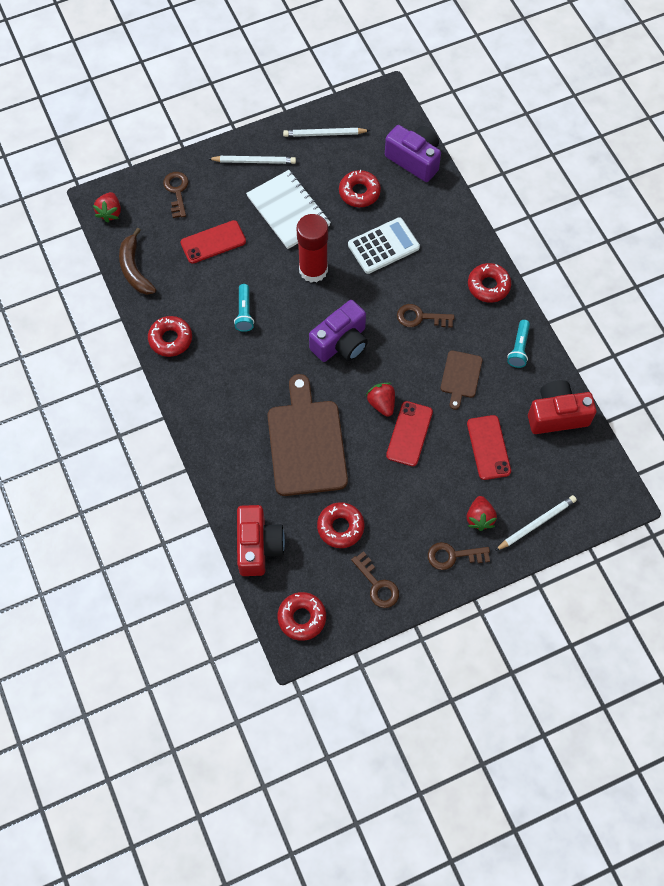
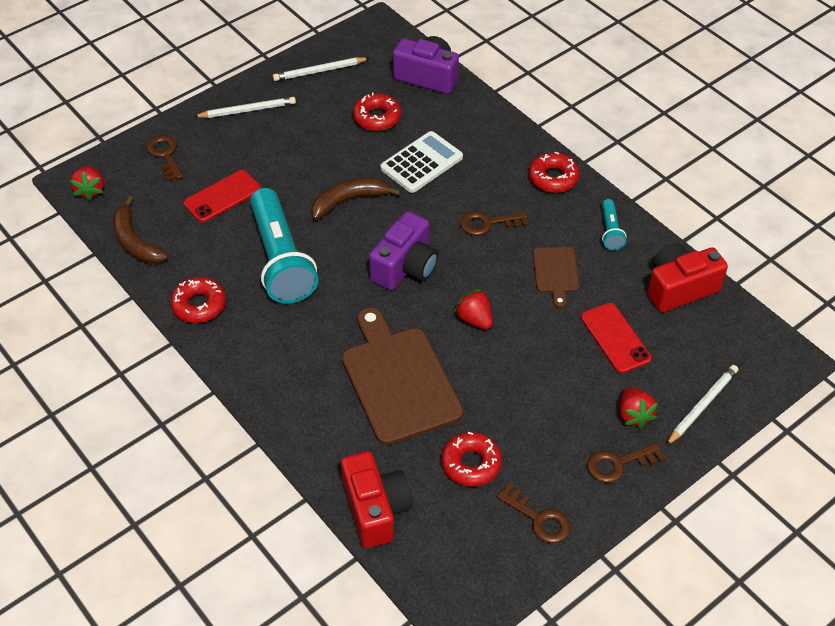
camera: 15 degrees left, 15 degrees down
(244, 312) = (281, 259): turquoise flashlight -> turquoise flashlight, size x2.25
(288, 211) = (301, 150): white notebook -> none
(302, 618) = (457, 580): red donut -> none
(313, 270) = (349, 201): red glue stick -> brown banana
(409, 434) = (518, 344): red phone -> none

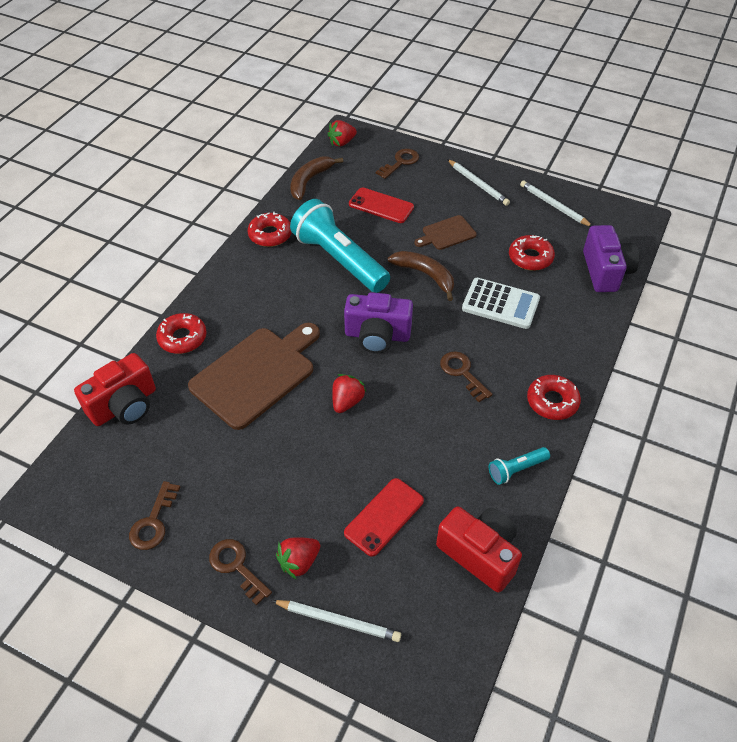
camera: 65 degrees right, 0 degrees up
(281, 259) = (339, 260): turquoise flashlight -> turquoise flashlight turned 90 degrees clockwise
(471, 464) = (192, 453): red donut -> red donut (182, 338)
(556, 272) = (436, 442): brown cutting board -> brown cutting board (447, 233)

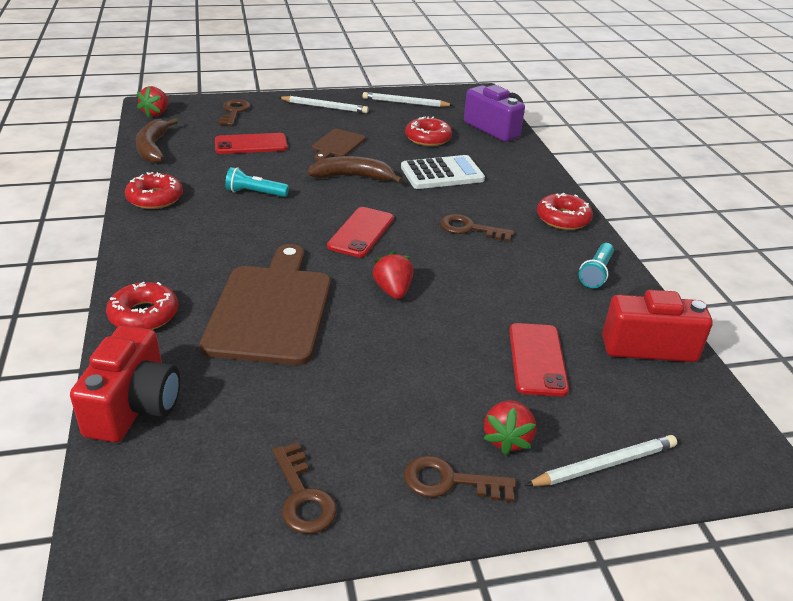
camera: 40 degrees left, 15 degrees down
(339, 260) = (255, 193): turquoise flashlight -> turquoise flashlight, size x0.45
(377, 335) = (361, 232): purple camera -> red phone

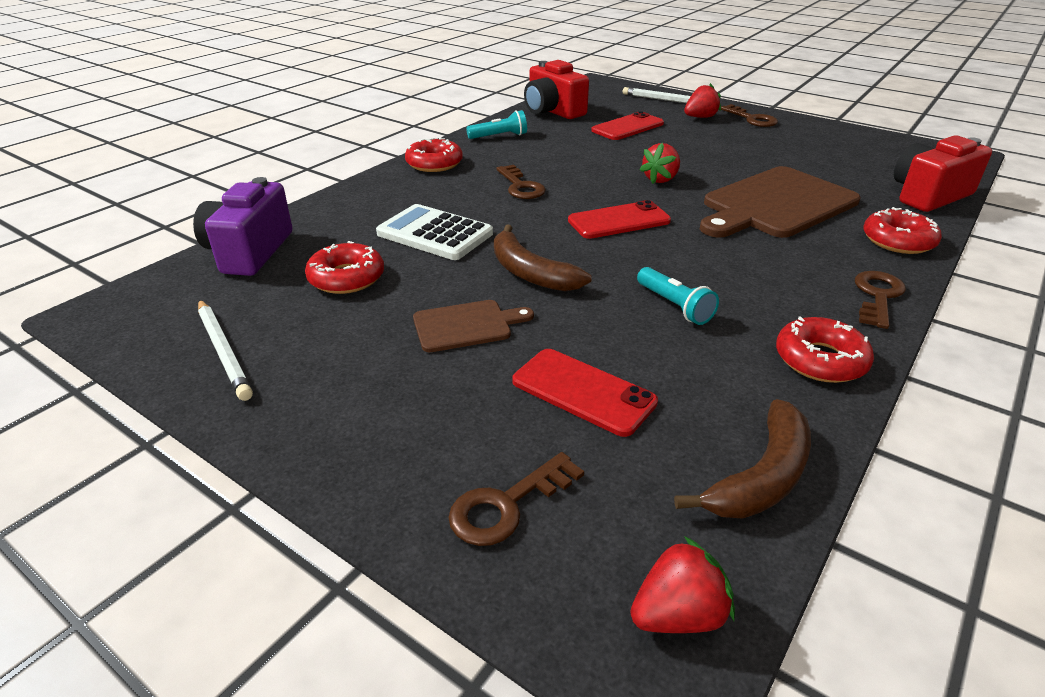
camera: 130 degrees left, 0 degrees up
(303, 496) = (837, 138): brown key -> brown key (877, 296)
(324, 107) = (342, 416): white pencil -> none

